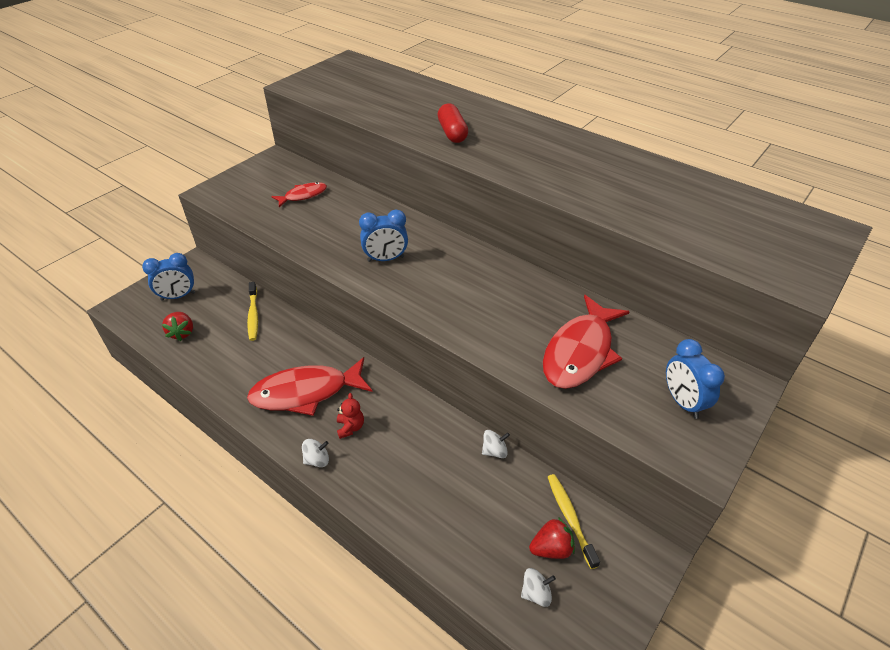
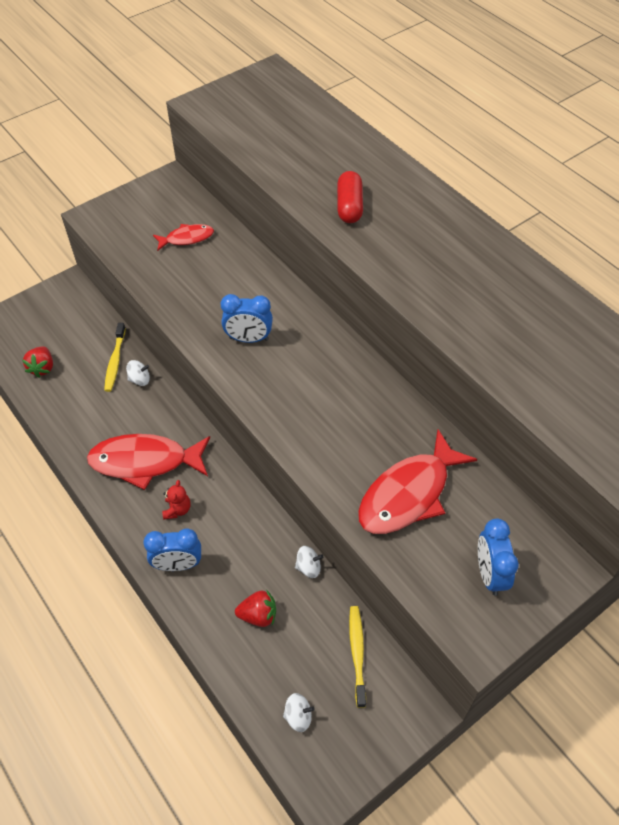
camera: 15 degrees right, 10 degrees up
(178, 296) = (47, 323): blue clock -> blue clock (178, 564)
(317, 460) = (137, 536): white spinning top -> white spinning top (140, 379)
(551, 548) = (328, 678): red strawberry -> red strawberry (258, 615)

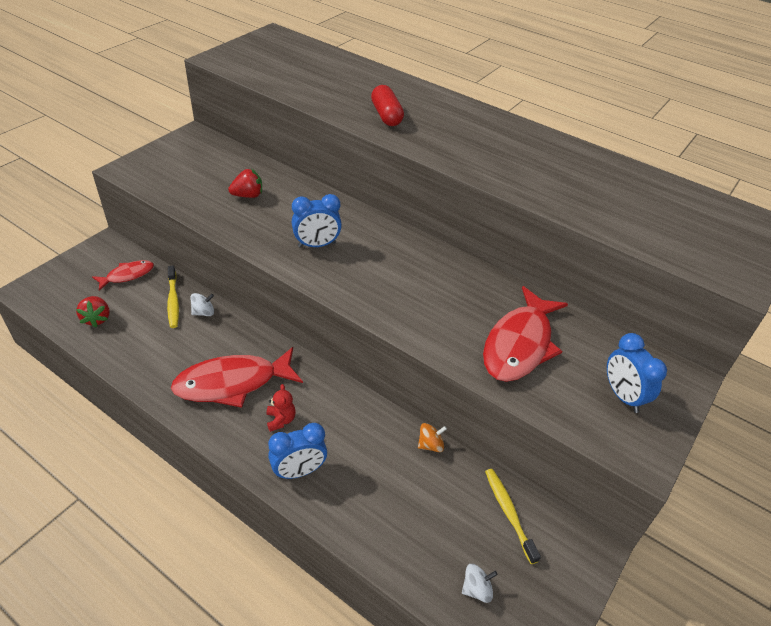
camera: 20 degrees left, 10 degrees down
(187, 238) = (227, 176): red fish -> red fish (127, 275)
(258, 615) = (398, 500): red strawberry -> red strawberry (248, 195)
(308, 567) = (430, 445): white spinning top -> orange spinning top

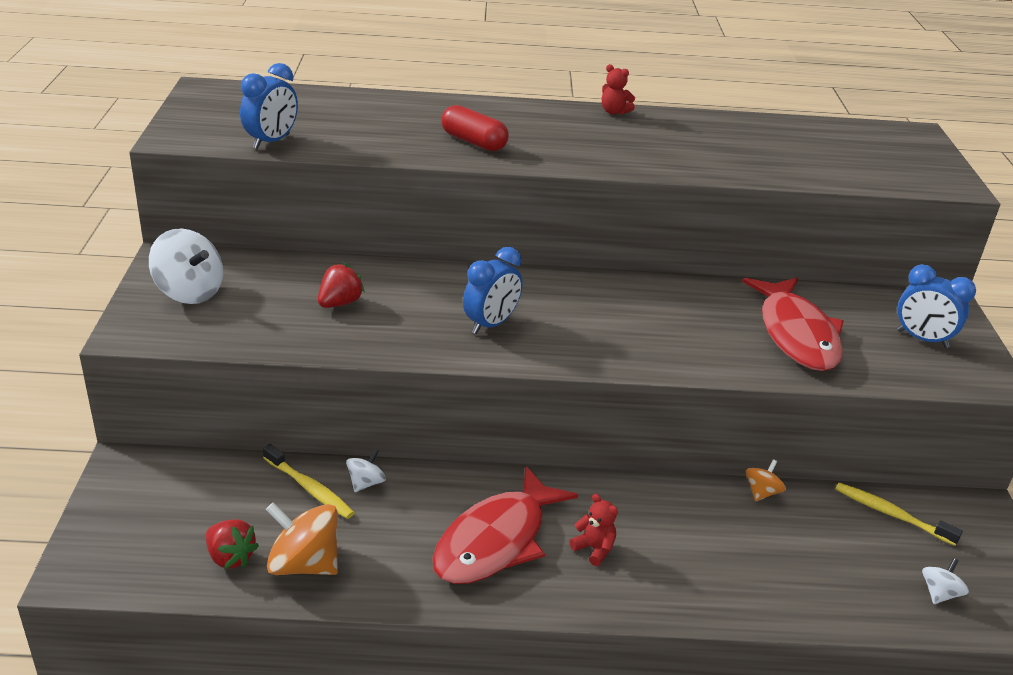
camera: 35 degrees left, 10 degrees down
(124, 341) = (304, 564): none -> orange spinning top
(127, 275) = (207, 487): red fish -> none
(180, 157) = (189, 292): none -> white spinning top
(299, 471) = (672, 587): blue clock -> blue clock (271, 141)
(518, 125) = (614, 112): none -> red teddy bear

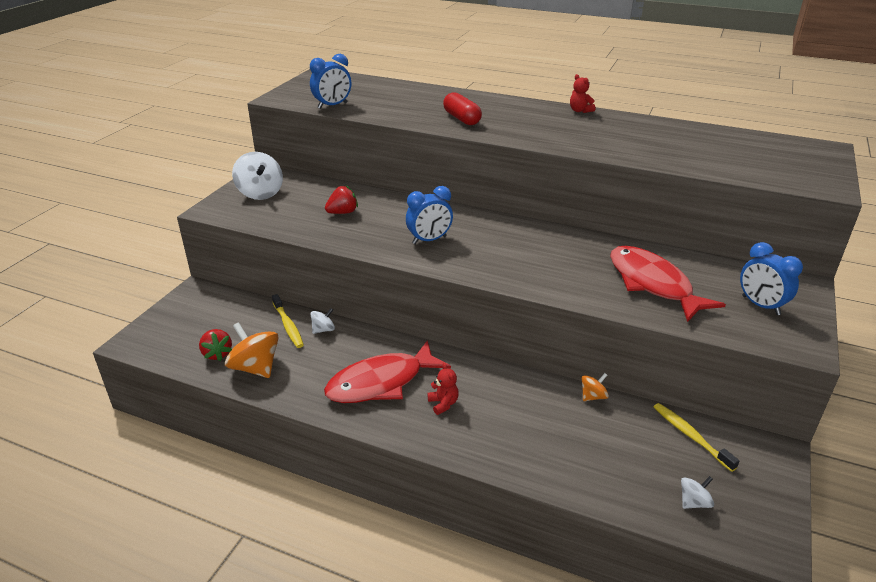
camera: 25 degrees right, 0 degrees up
(796, 334) = (652, 284): red fish -> red fish turned 135 degrees clockwise

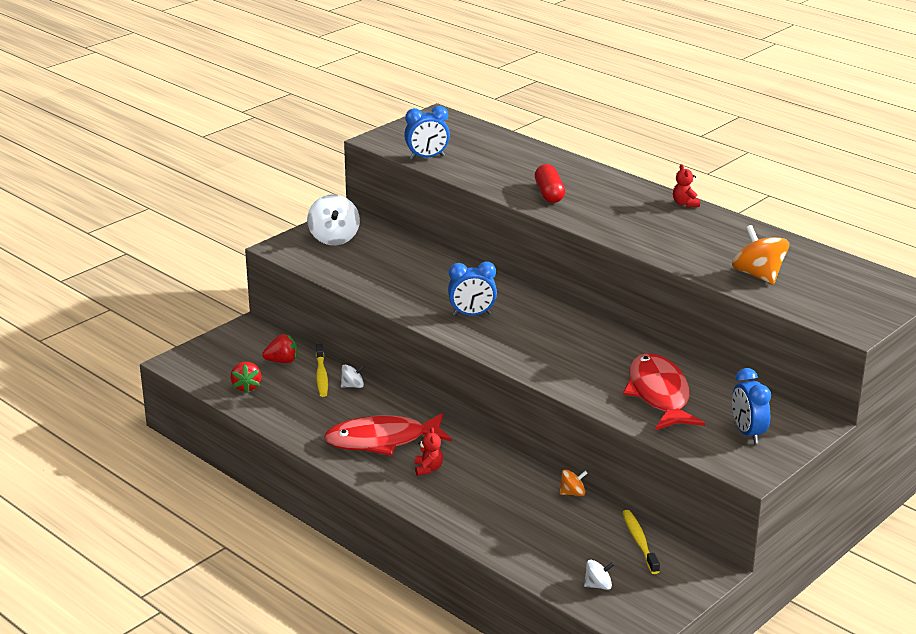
camera: 20 degrees right, 5 degrees down
(255, 368) = (275, 405): orange spinning top -> orange spinning top (758, 275)
(342, 212) = (404, 272): red strawberry -> red strawberry (282, 361)

